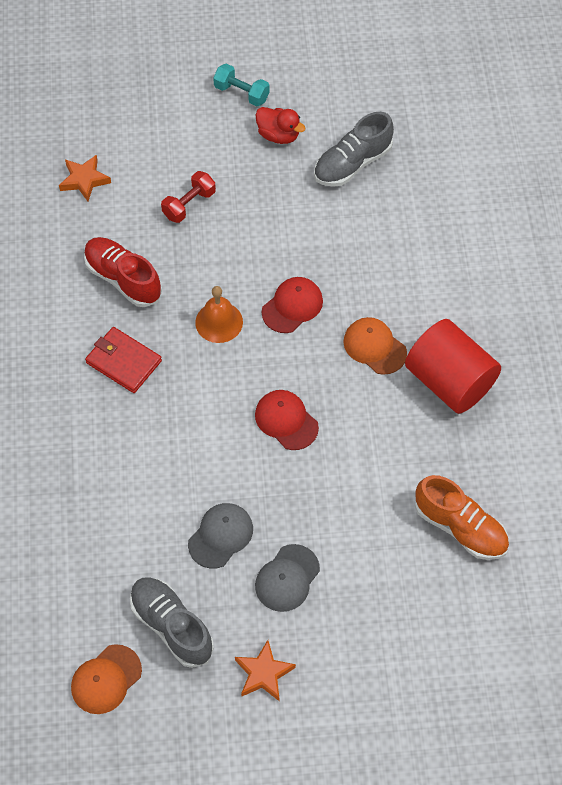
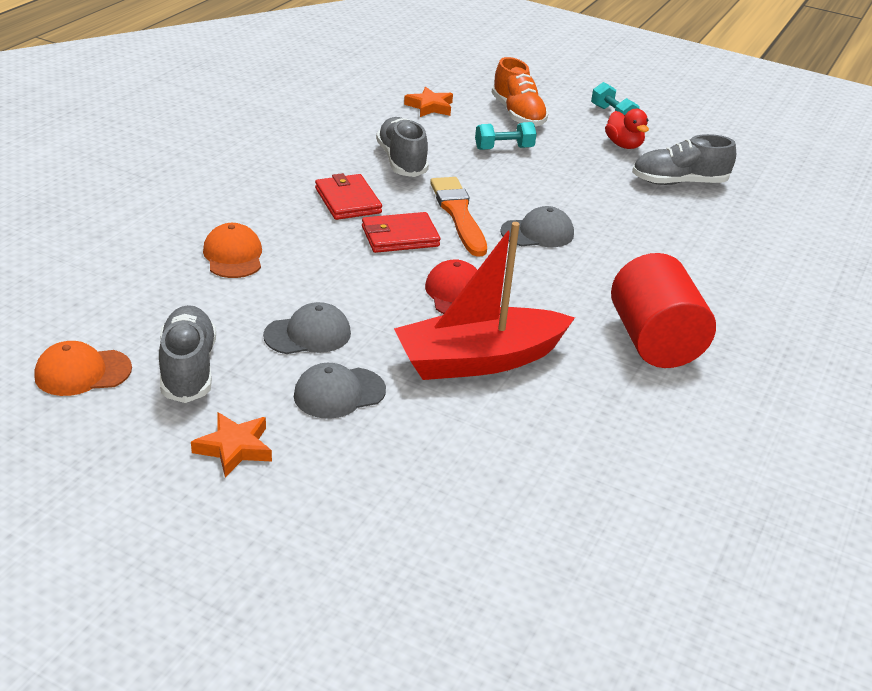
camera: 30 degrees right, 25 degrees down
(123, 279) = (402, 161): red shoe -> grey shoe
(189, 204) = (504, 148): red dumbbell -> turquoise dumbbell
(197, 380) = (400, 236): none -> red wallet
(219, 322) = (458, 214): orange bell -> orange brush
(292, 306) = (537, 233): red cap -> grey cap
(351, 481) = (479, 360): none -> red boat
(374, 347) = (595, 288): orange cap -> orange cap (233, 256)
(460, 527) = (567, 448): orange shoe -> orange shoe (518, 114)

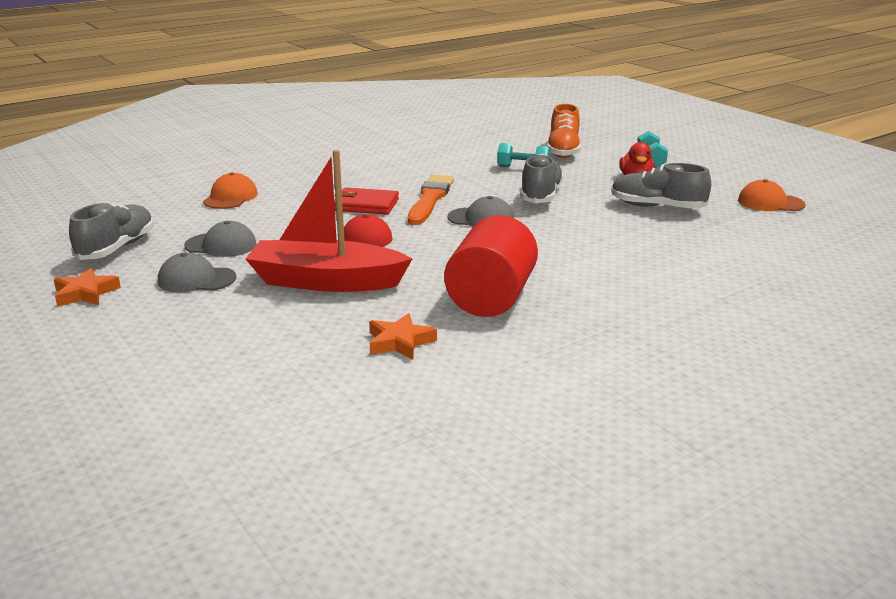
camera: 30 degrees right, 10 degrees down
(82, 372) = (51, 238): orange cap -> orange cap (770, 203)
(347, 200) = (354, 181): red wallet -> none
(402, 161) = (427, 165): grey shoe -> grey shoe (541, 195)
(430, 107) = (494, 139): orange star -> orange star (400, 342)

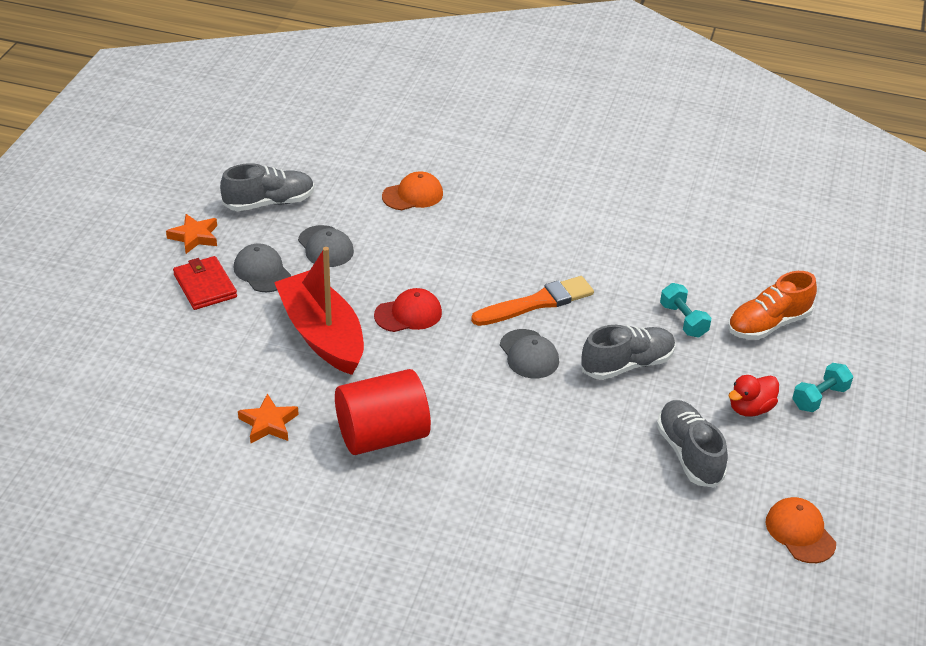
camera: 50 degrees right, 15 degrees up
(365, 205) = (482, 273): red wallet -> red wallet (205, 286)

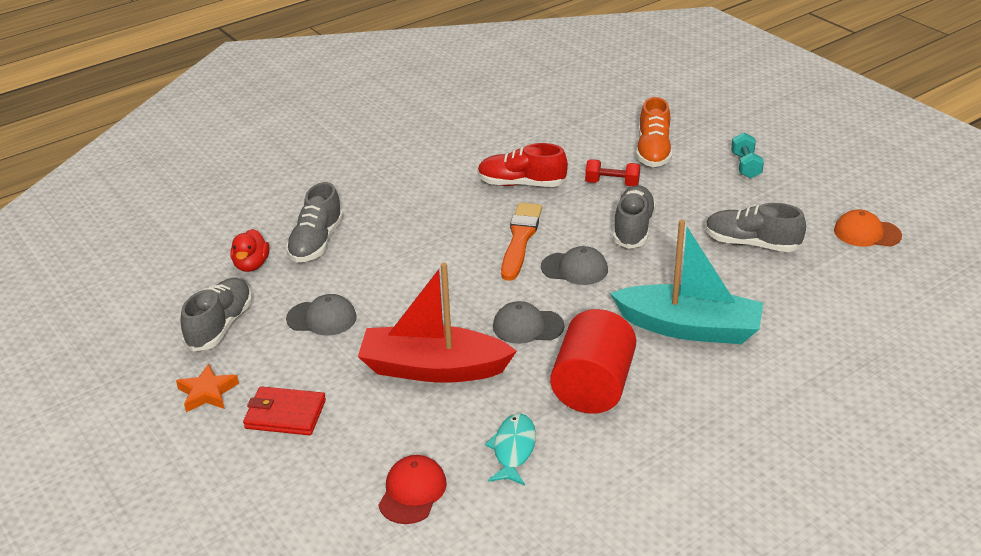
camera: 50 degrees left, 5 degrees down
(262, 271) = (308, 369): grey cap -> grey cap (527, 326)
(268, 423) = (513, 449): orange star -> turquoise fish
(408, 314) = (461, 309): red cap -> red cap (412, 492)
(413, 195) = (316, 242): orange cap -> grey shoe
(517, 462) = (689, 328): none -> turquoise boat
(618, 265) = (521, 184): none -> red shoe
(683, 320) = (612, 183): turquoise dumbbell -> red dumbbell
(750, 408) = (730, 197): red duck -> red duck (251, 265)

